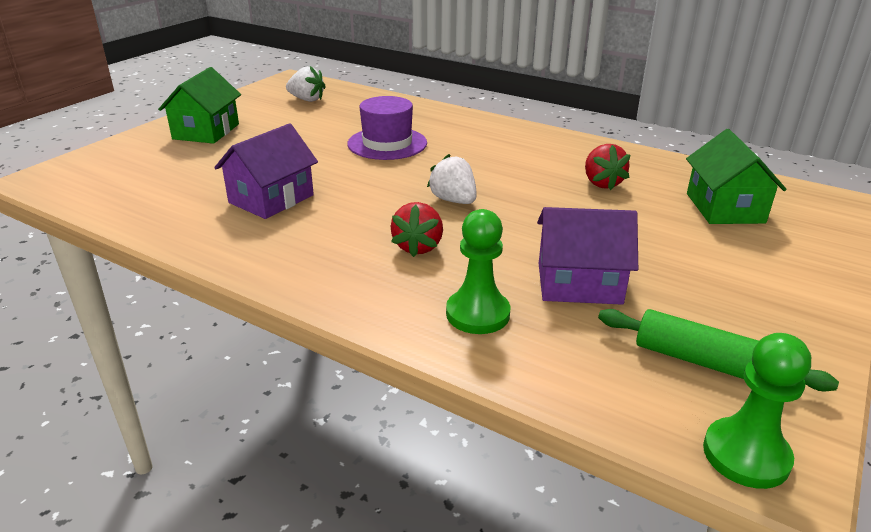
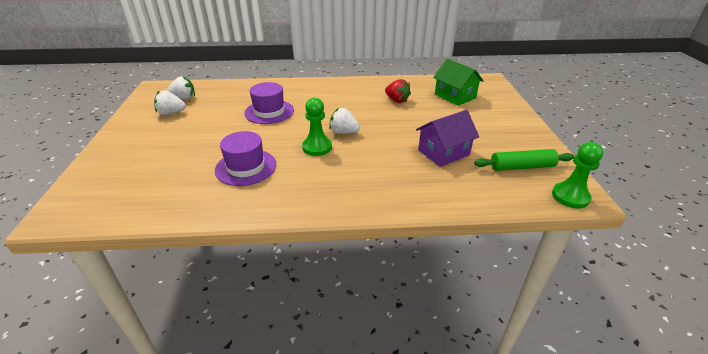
camera: 35 degrees left, 5 degrees up
(206, 131) = (142, 139): green house -> none
(271, 199) = (246, 167): purple house -> purple hat
(272, 112) = (171, 113): none -> white strawberry
(418, 247) = (357, 163): red strawberry -> none
(477, 314) = (423, 185): green pawn -> green pawn (317, 147)

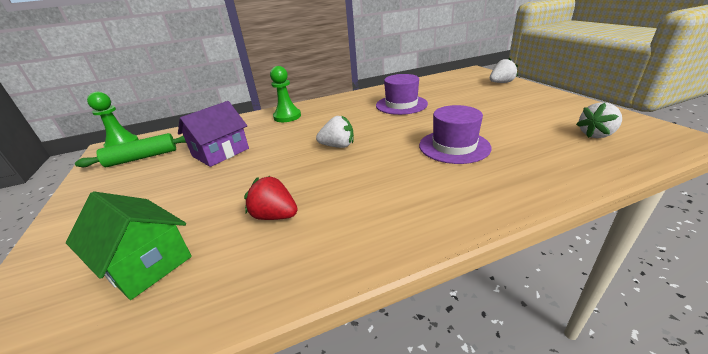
camera: 165 degrees right, 5 degrees down
(171, 113) = (559, 118): white strawberry -> white strawberry (501, 83)
(317, 147) = (356, 128): green pawn -> green pawn (287, 116)

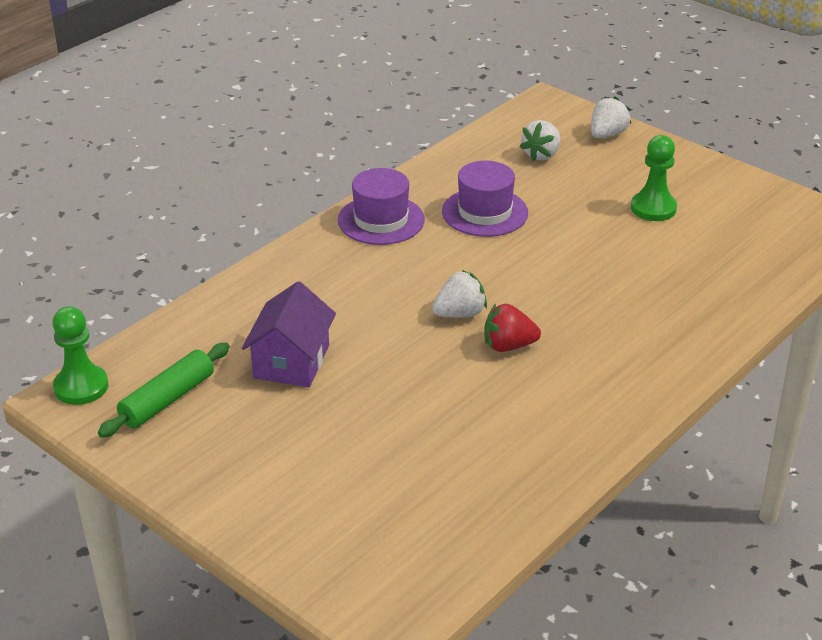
camera: 30 degrees left, 5 degrees up
(146, 263) = (399, 505): green house -> none
(275, 216) = (480, 424): red strawberry -> red strawberry (508, 346)
(287, 116) = (315, 271): green pawn -> green pawn (653, 208)
(454, 146) = (611, 284): purple hat -> purple hat (381, 220)
(596, 134) = (759, 233): white strawberry -> white strawberry (541, 155)

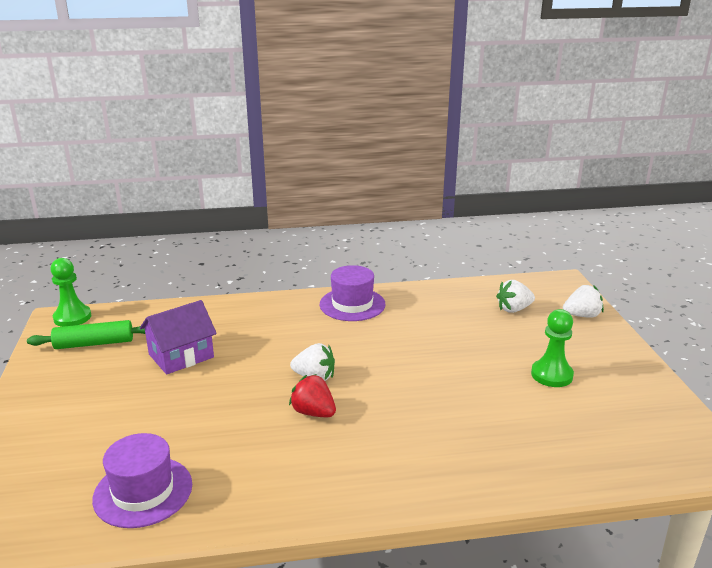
camera: 40 degrees right, 10 degrees down
(484, 212) = (423, 326): purple hat -> purple hat (143, 491)

